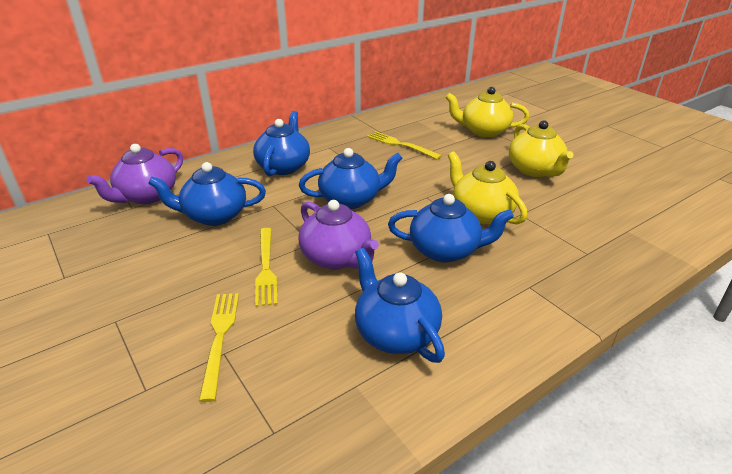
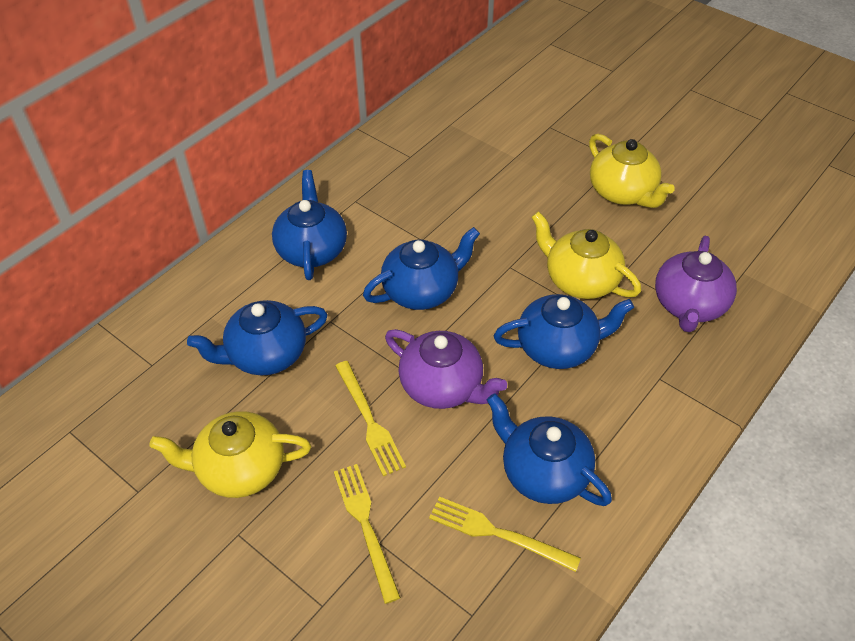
camera: 15 degrees left, 15 degrees up
(147, 196) = (159, 340): purple teapot -> purple teapot (689, 305)
(401, 145) = (446, 178): yellow fork -> yellow fork (498, 533)
(483, 131) = (542, 130): yellow teapot -> yellow teapot (240, 469)

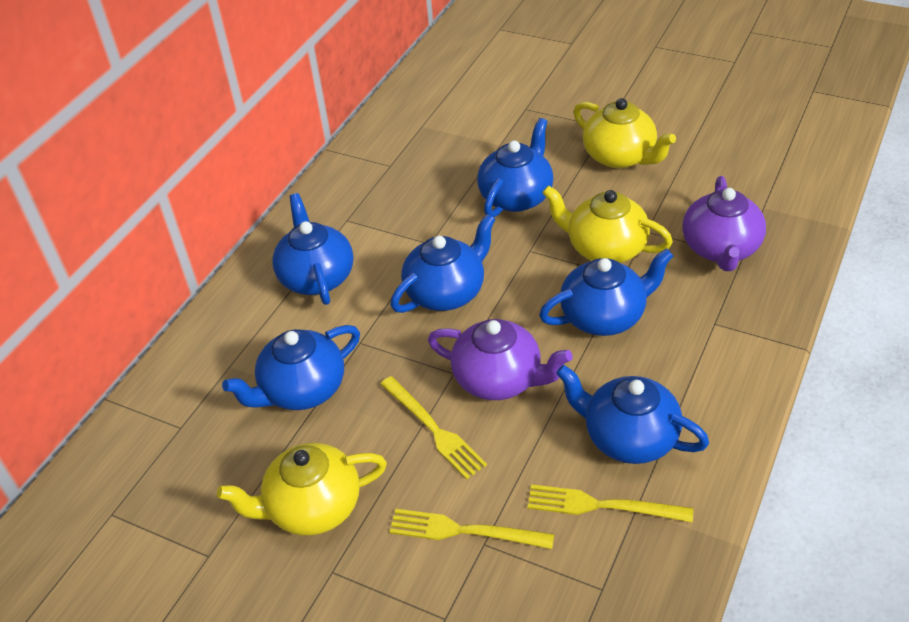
camera: 10 degrees left, 5 degrees down
(366, 526) = (464, 531): yellow fork -> yellow fork turned 45 degrees counterclockwise
(514, 211) = (516, 196): none -> blue teapot

